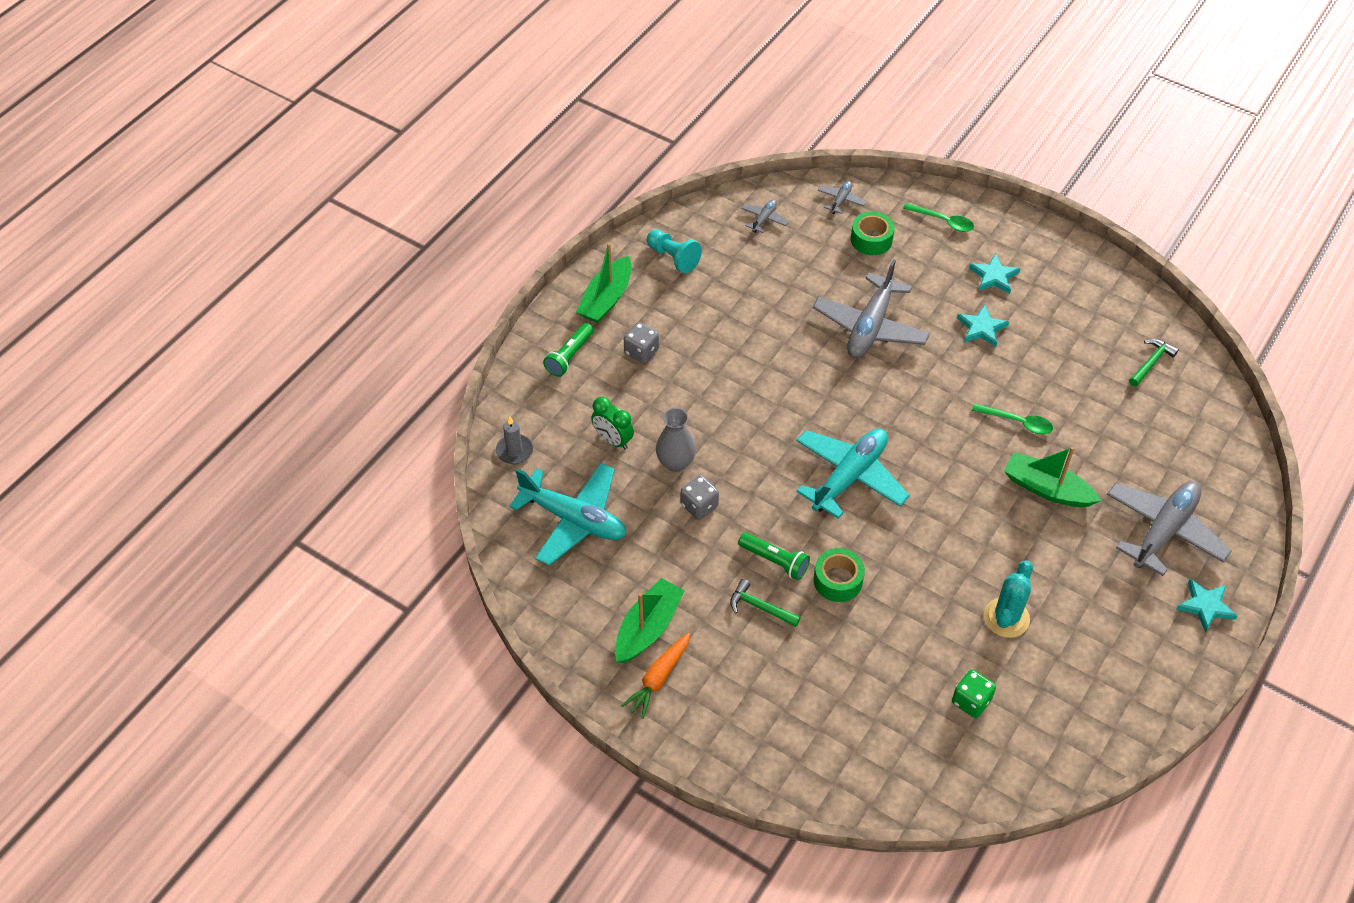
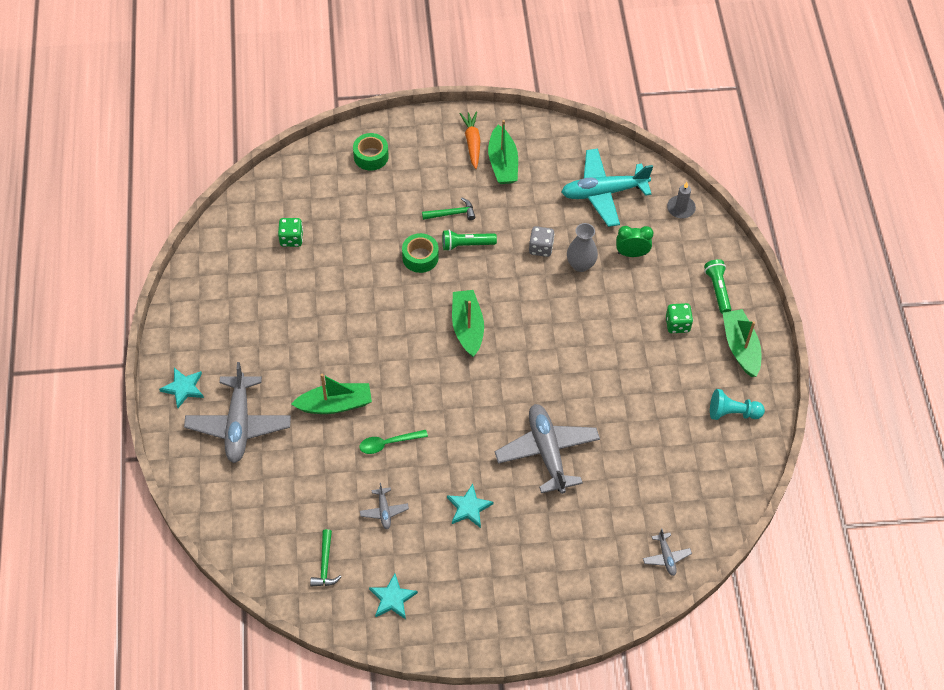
camera: 140 degrees right, 5 degrees up
(641, 351) = (677, 324): grey dice -> green dice
(764, 219) = (704, 495): grey plane -> grey plane (384, 511)
(849, 477) = (467, 327): turquoise plane -> green boat
(871, 239) = (611, 534): green tape -> green tape (371, 156)
(943, 221) = (573, 594): green spoon -> none
(994, 276) = (494, 565): turquoise star -> turquoise star (392, 598)
(1006, 618) = (303, 300): turquoise cactus -> none

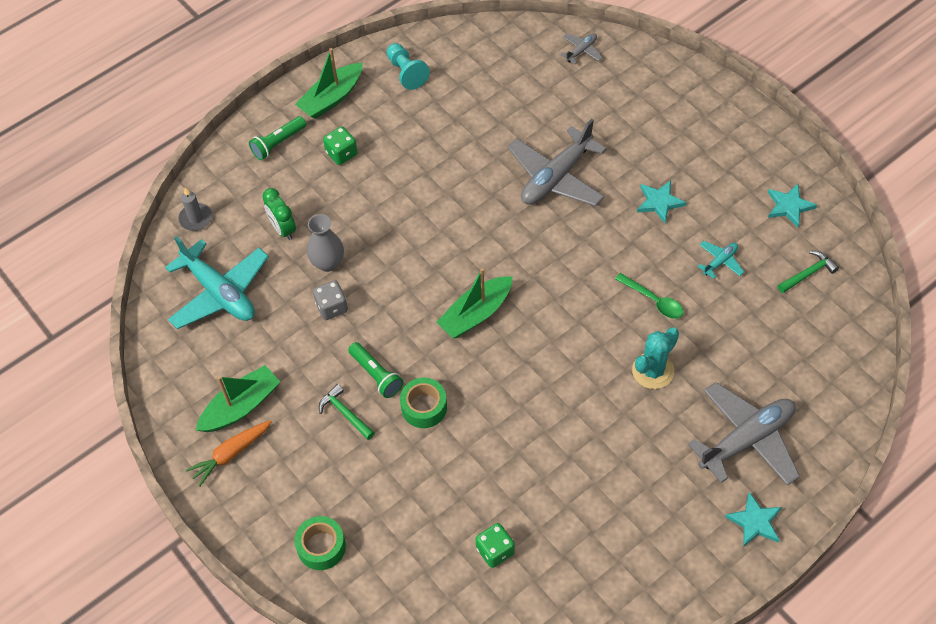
camera: 120 degrees left, 0 degrees up
(335, 404) = (653, 371): green boat -> turquoise cactus
(384, 511) = (720, 262): grey plane -> turquoise plane

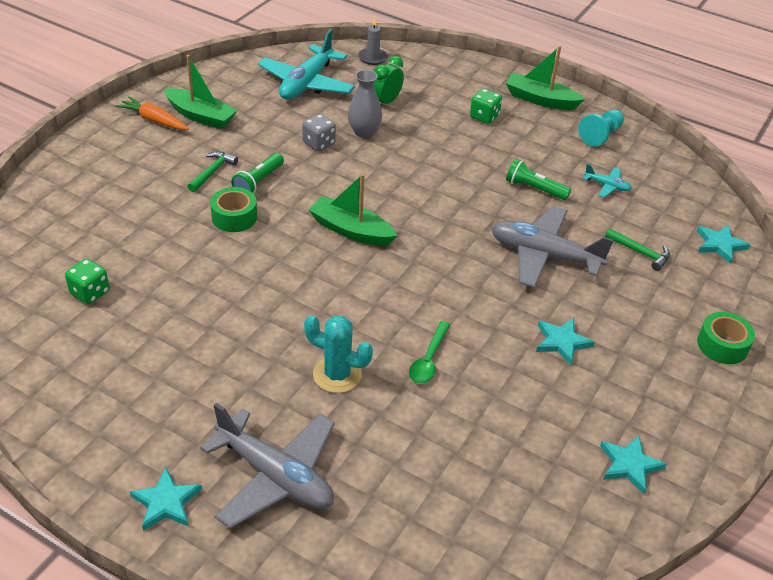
camera: 65 degrees right, 15 degrees down
(278, 143) = (473, 82): green flashlight -> green flashlight (534, 189)
(321, 547) = (75, 185): green tape -> green tape (722, 345)
(581, 51) = (720, 245): grey plane -> turquoise star
(720, 262) = (510, 410): turquoise plane -> turquoise plane (607, 186)
(808, 273) = (539, 501): green hammer -> green hammer (640, 252)

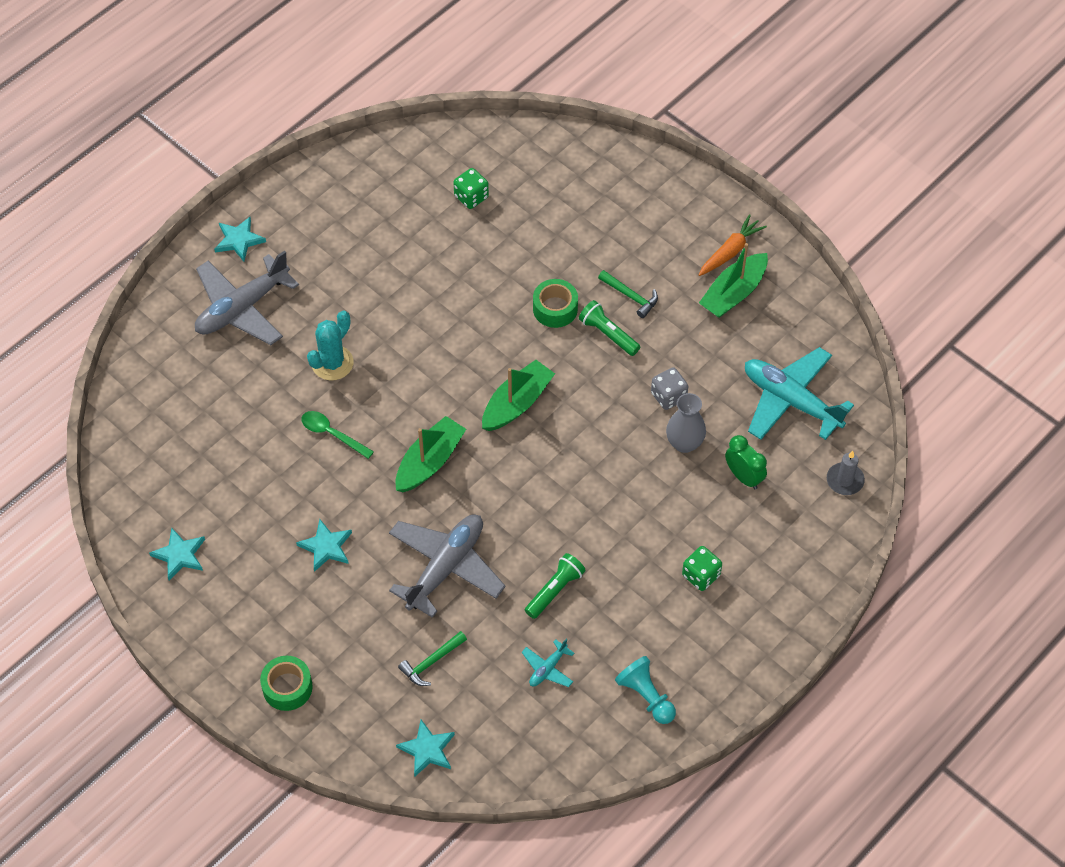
camera: 105 degrees right, 15 degrees up
(540, 100) = (731, 650): green boat -> green boat (429, 461)

